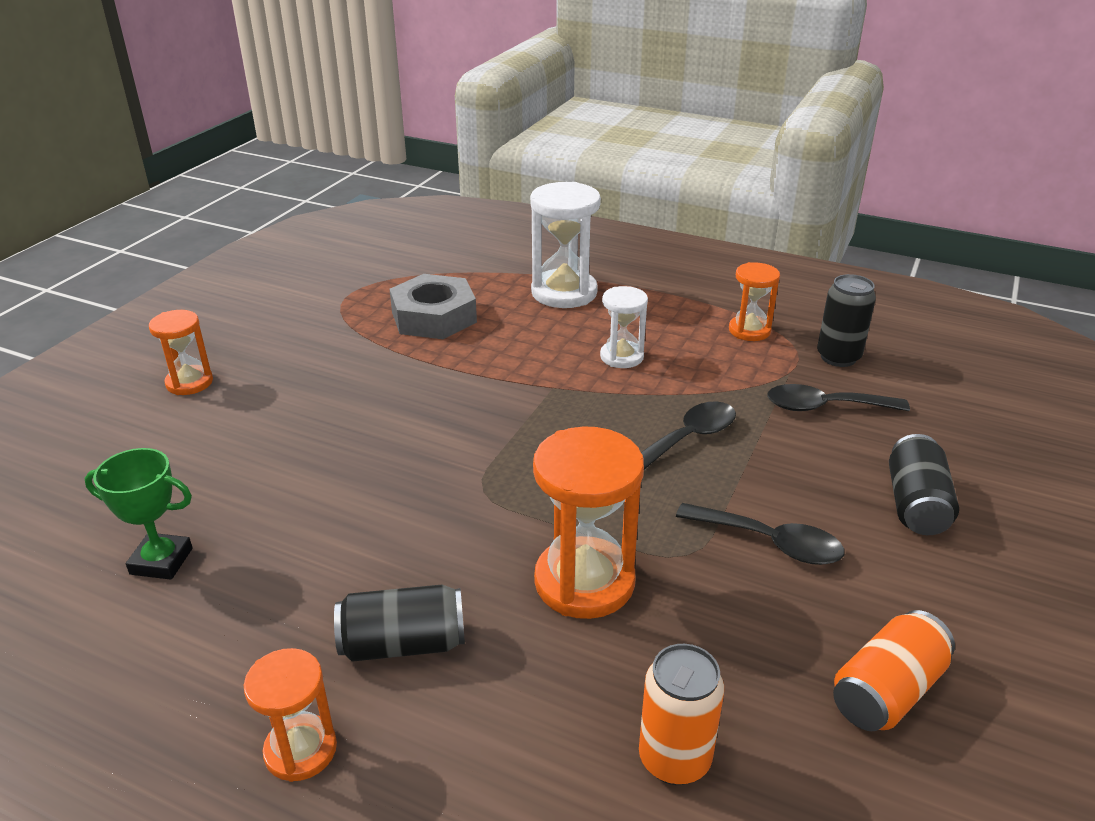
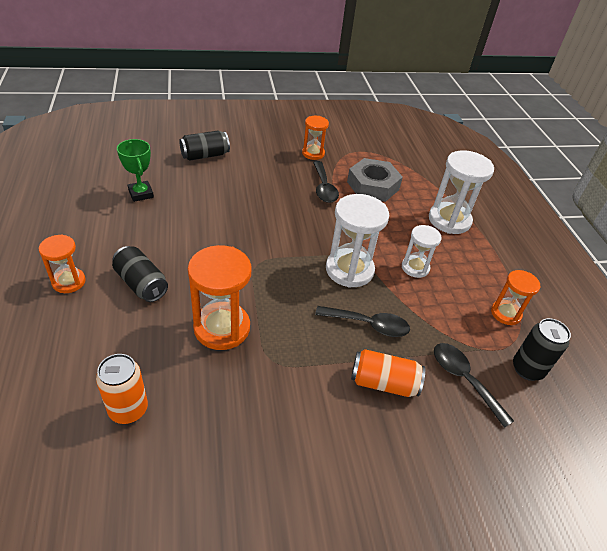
camera: 50 degrees right, 10 degrees up
(189, 383) = (249, 143): orange hourglass -> orange hourglass (313, 153)
(577, 410) = (349, 270): none -> white hourglass
(769, 542) = (310, 394): black spoon -> black spoon (323, 188)
(887, 691) = (229, 492): orange can -> orange can (383, 383)
(916, 504) = (408, 461): black can -> black can (205, 155)

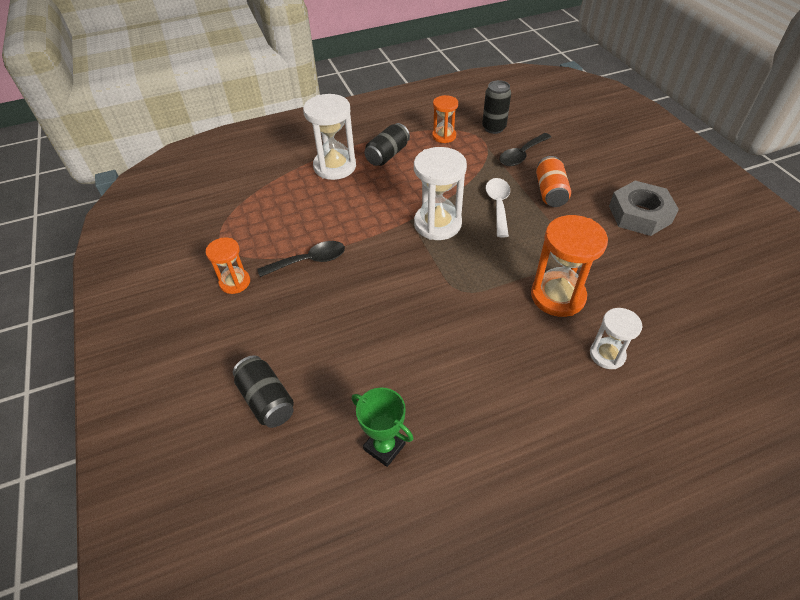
camera: 95 degrees left, 5 degrees up
(69, 282) = (577, 453): orange hourglass -> none
(128, 409) = (677, 333): orange can -> none
(141, 194) = (384, 447): green trophy -> green trophy turned 75 degrees clockwise
(141, 284) = (541, 379): black can -> black can (387, 155)
(368, 325) = (498, 205): black spoon -> white spoon
(373, 185) = (292, 222): grey nut -> grey nut (639, 214)
(415, 268) = (414, 184): white hourglass -> white hourglass (607, 355)

